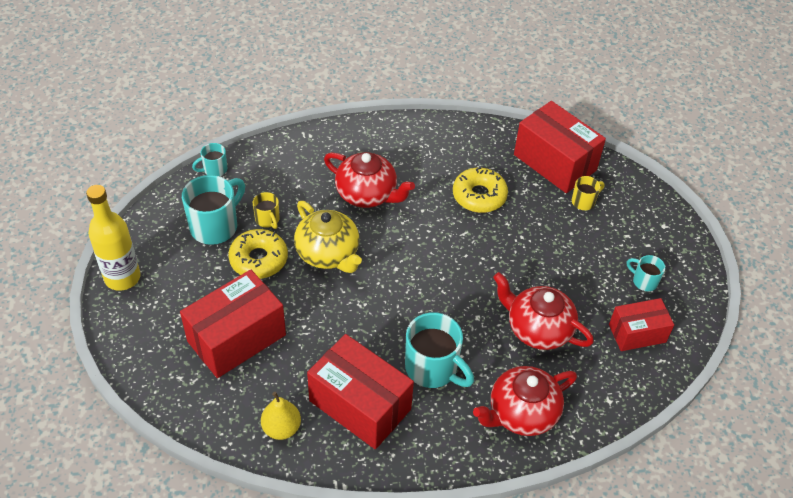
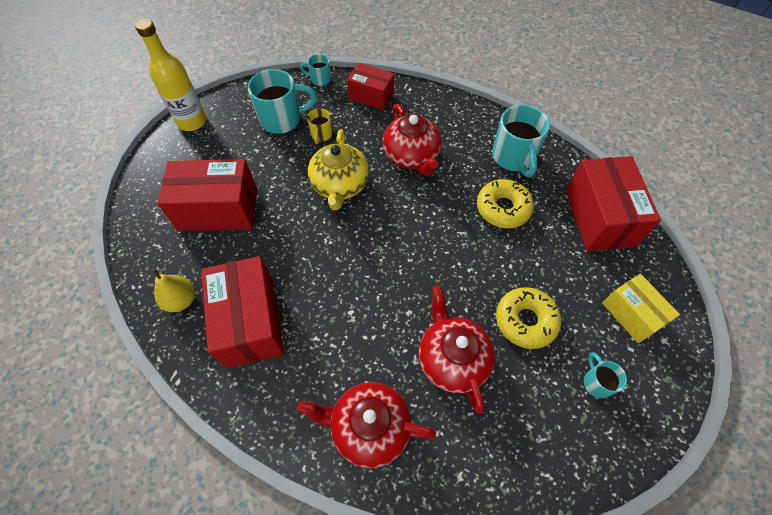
camera: 40 degrees right, 10 degrees up
(258, 259) = (288, 160): yellow donut -> yellow donut (525, 321)
(433, 368) = (332, 332): turquoise mug -> turquoise mug (513, 158)
(584, 201) = (598, 269): yellow mug -> none
(630, 221) = (631, 314): none -> yellow box
(637, 333) = (545, 430): red box -> red box (371, 96)

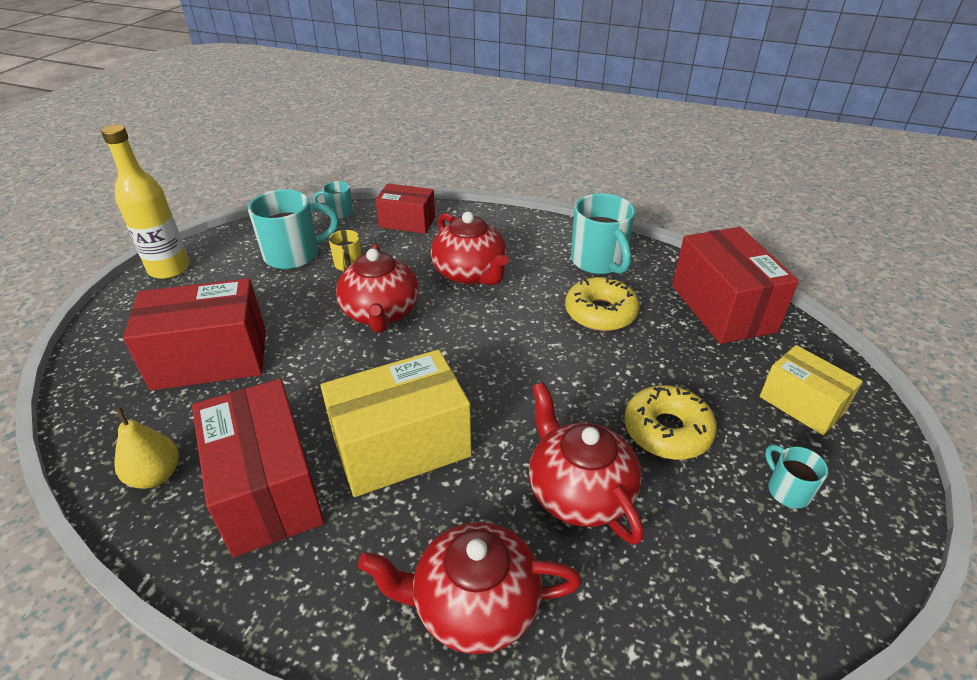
camera: 10 degrees left, 20 degrees down
(340, 185) = (381, 313): yellow teapot -> red teapot
(340, 304) = (401, 447): none -> yellow box

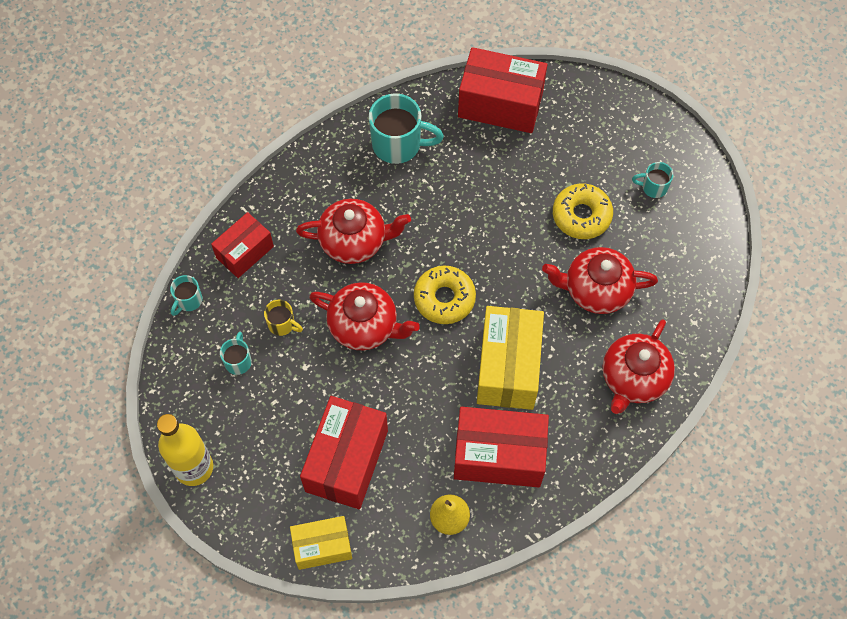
camera: 60 degrees left, 25 degrees up
(294, 255) = (238, 361): turquoise mug -> turquoise mug, size x0.52
(600, 313) = (457, 182): yellow donut -> yellow donut (444, 298)
(801, 404) = (605, 130): yellow box -> yellow box (322, 546)

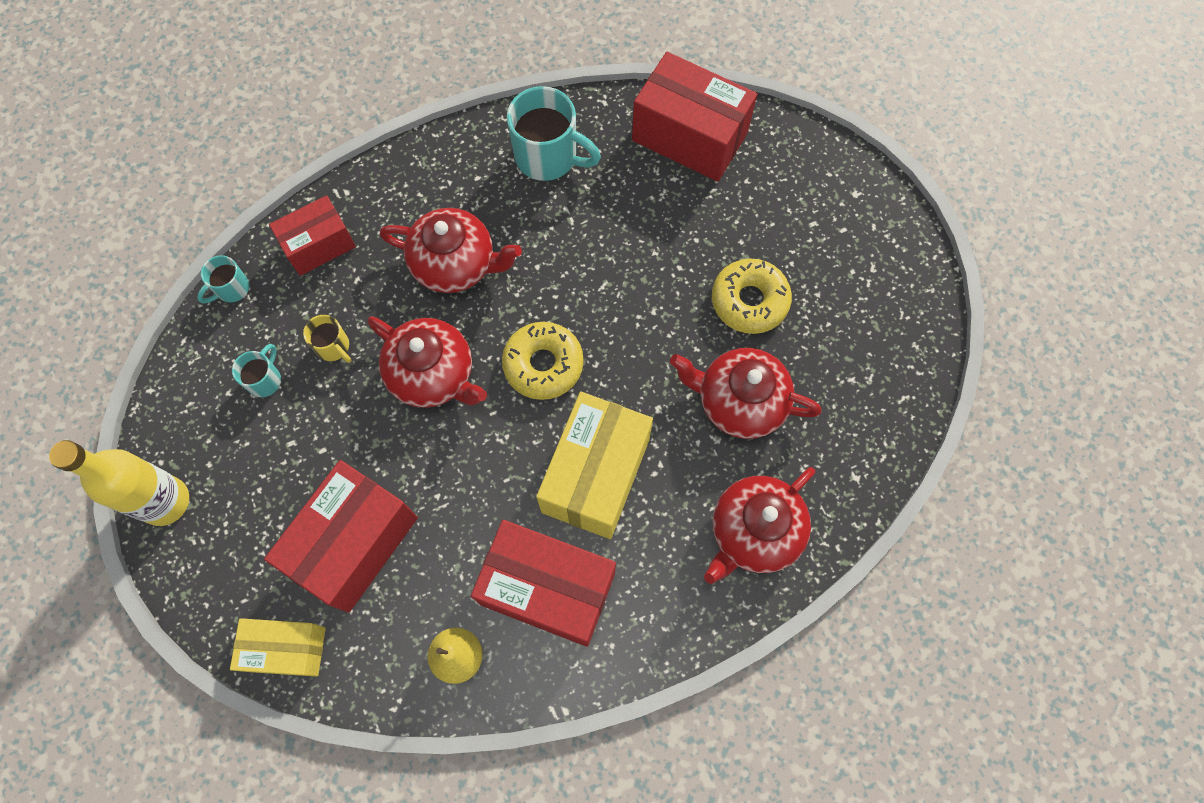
camera: 15 degrees right, 5 degrees up
(653, 187) = (852, 287): turquoise mug -> none

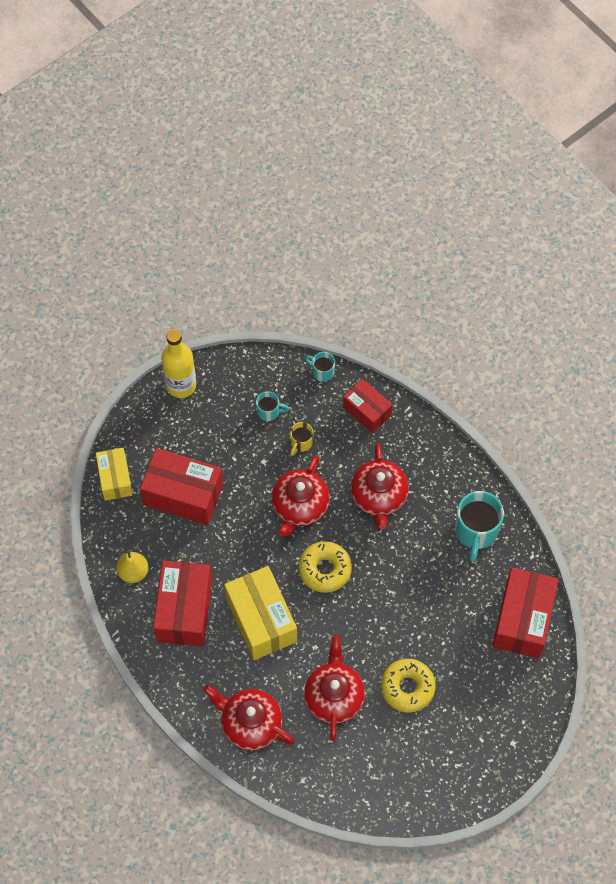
camera: 75 degrees right, 5 degrees down
(596, 475) = (261, 620): yellow box -> yellow box turned 60 degrees clockwise

